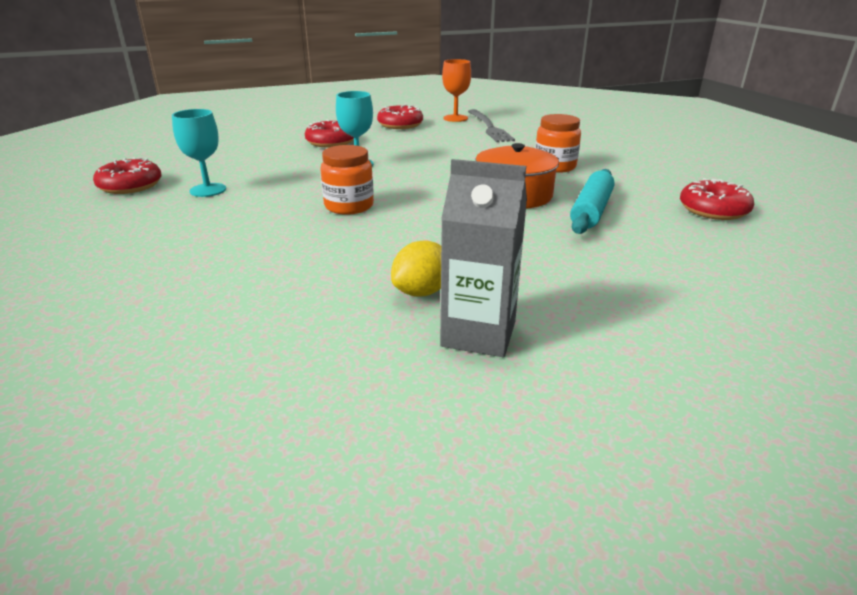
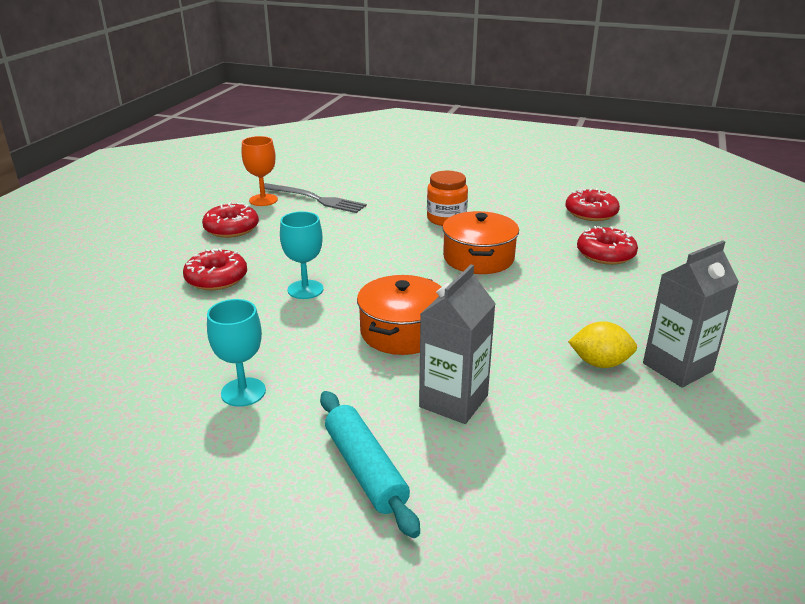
camera: 50 degrees left, 0 degrees up
(130, 186) = (143, 440): red donut -> red donut (605, 254)
(275, 251) = (453, 401): none -> grey carton
(349, 206) = (402, 332): orange jar -> orange pot
(422, 292) = (600, 363): yellow lemon -> yellow lemon turned 75 degrees counterclockwise
(591, 211) = (543, 247): turquoise rolling pin -> turquoise rolling pin (365, 469)

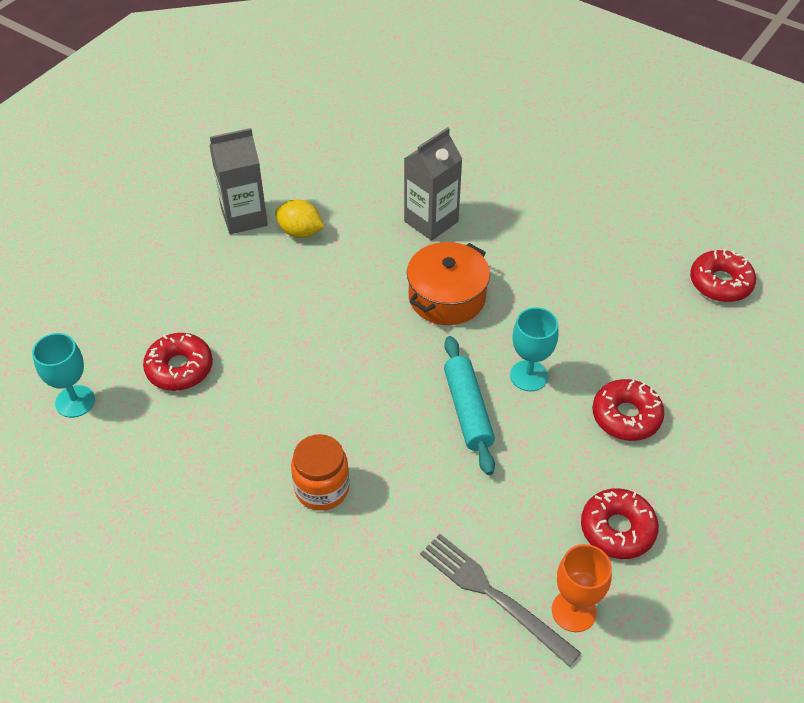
camera: 165 degrees left, 20 degrees up
(243, 392) = (589, 259): turquoise goblet -> turquoise goblet (75, 401)
(365, 469) = (508, 185): turquoise rolling pin -> turquoise rolling pin (468, 410)
(478, 258) = (324, 391): orange pot -> none
(591, 213) = (124, 460): red donut -> red donut (720, 283)

